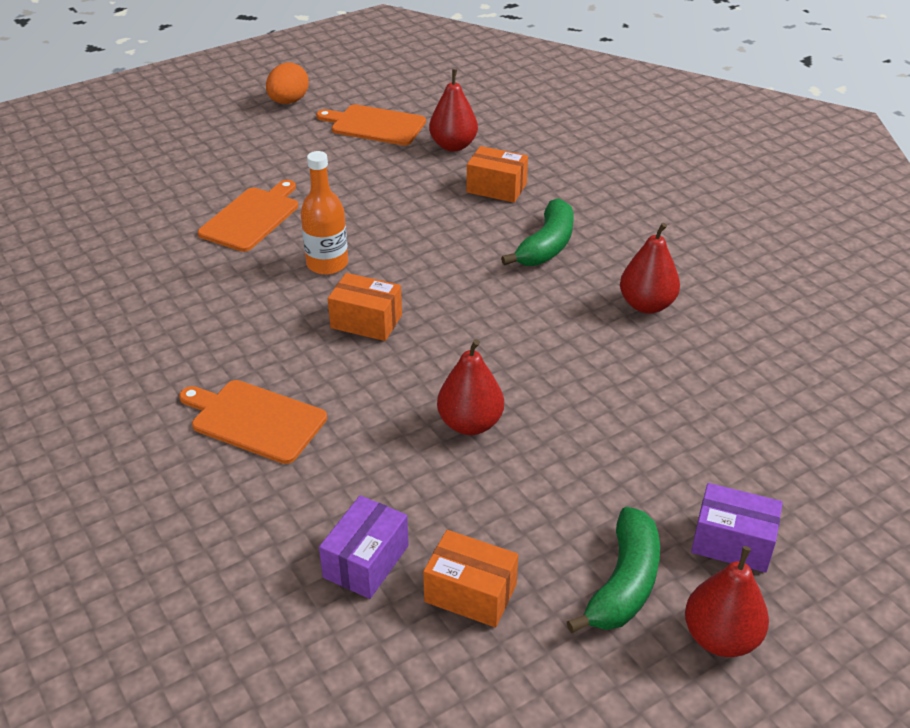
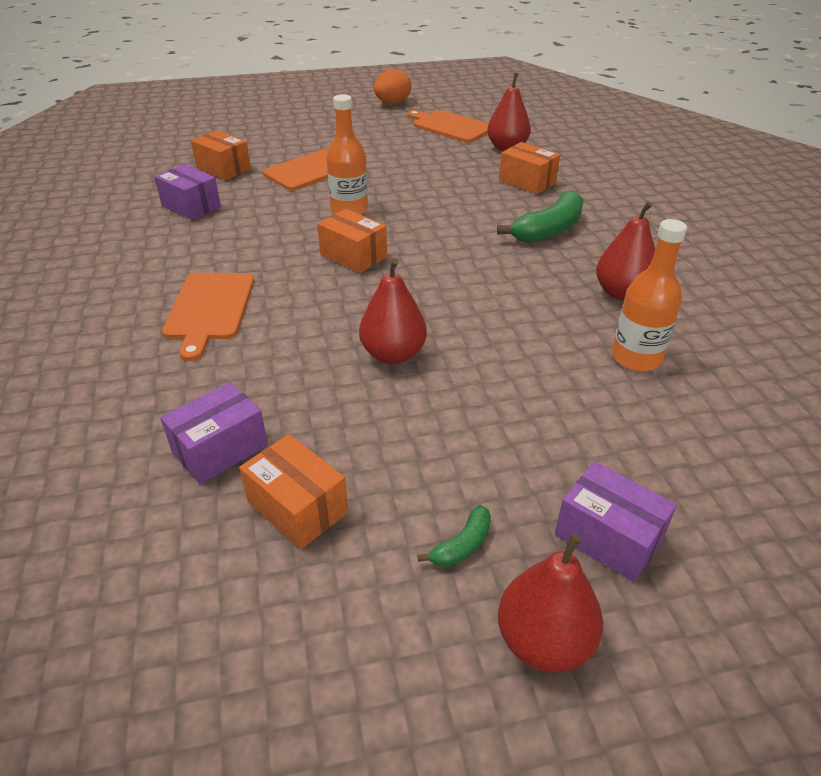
camera: 20 degrees right, 0 degrees up
(142, 297) = (191, 206): none -> purple box
(145, 237) = (223, 169): none -> orange box
(254, 420) = (210, 309): orange cutting board -> orange cutting board turned 135 degrees counterclockwise
(624, 583) = (462, 545): green banana -> green banana, size x0.49
(687, 371) = (636, 358): none -> orange bottle

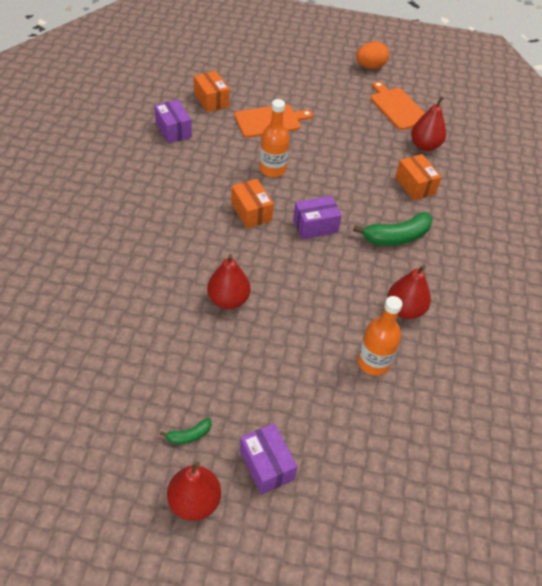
camera: 20 degrees right, 10 degrees up
(210, 309) = (143, 224): orange cutting board -> none
(220, 449) = (101, 325): purple box -> purple box (315, 226)
(297, 507) = (121, 377): orange box -> none

